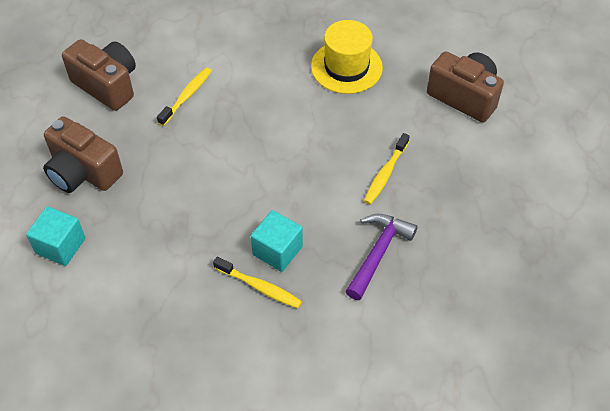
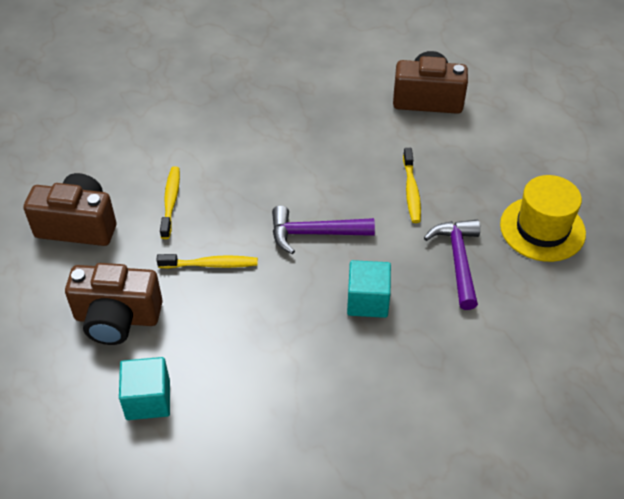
camera: 30 degrees left, 5 degrees down
(260, 287) = (377, 341): yellow toothbrush -> yellow toothbrush (211, 264)
(277, 174) = (314, 233): none -> purple hammer
(346, 67) = (305, 114): yellow hat -> yellow hat (542, 229)

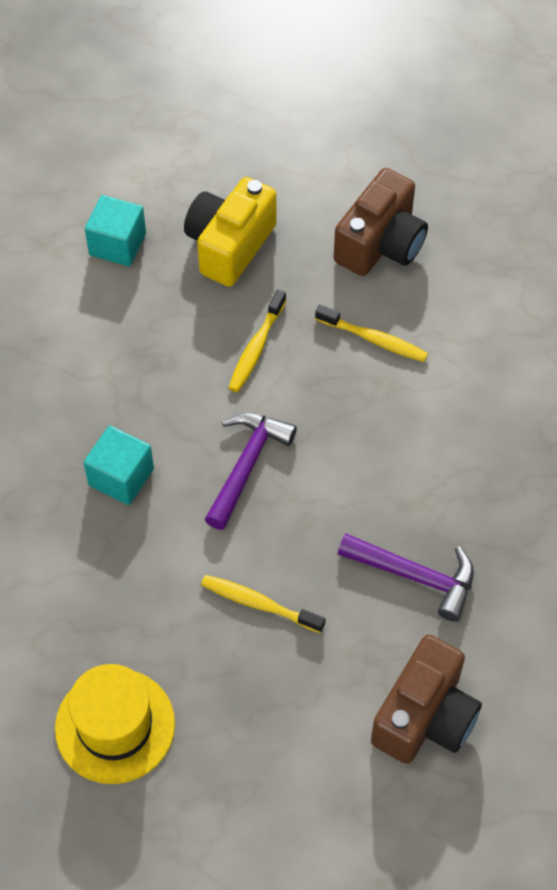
camera: 115 degrees right, 10 degrees up
(117, 318) = (229, 245): brown camera -> yellow camera
(458, 260) = (123, 599): purple hammer -> purple hammer (415, 576)

